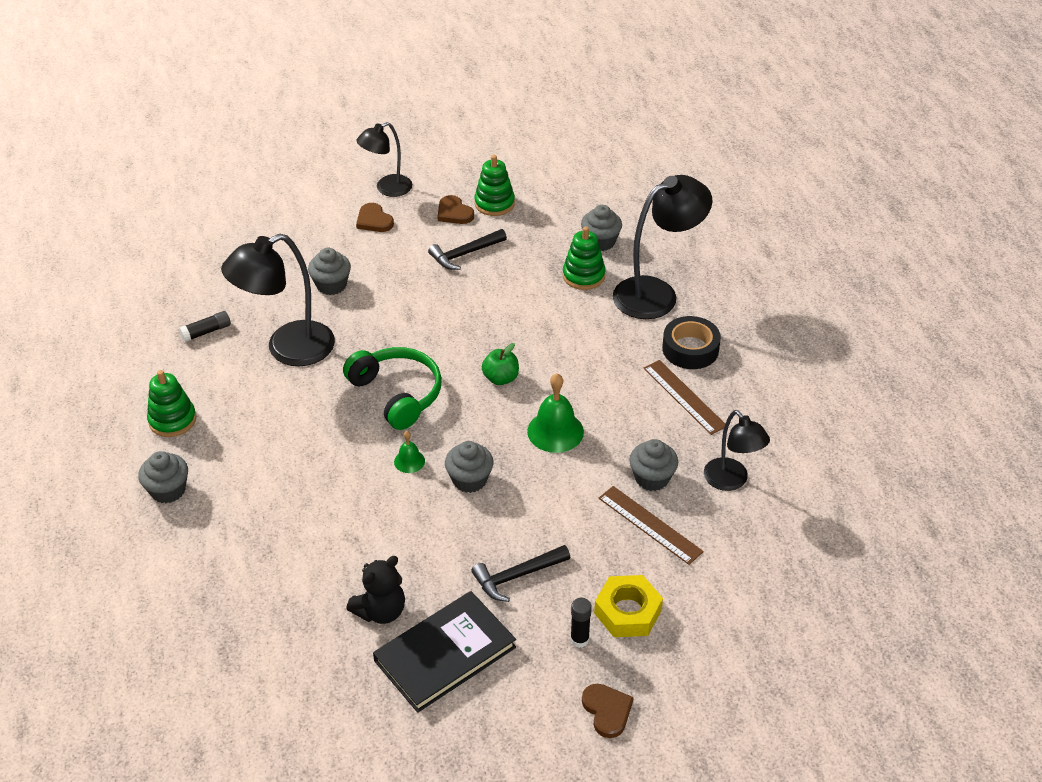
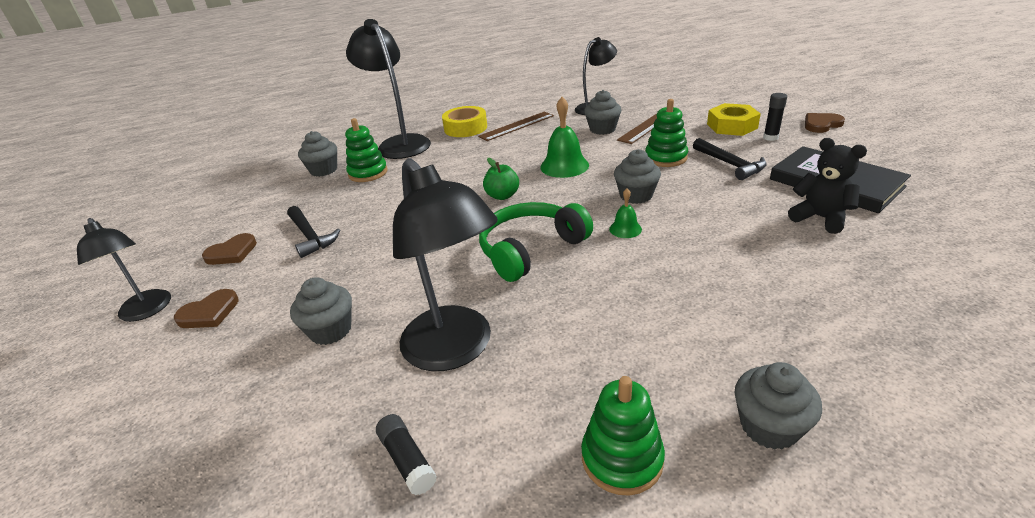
camera: 90 degrees left, 10 degrees down
(494, 203) = (232, 229): green stacking toy -> green stacking toy (665, 158)
(690, 349) = (465, 128): black tape -> yellow tape

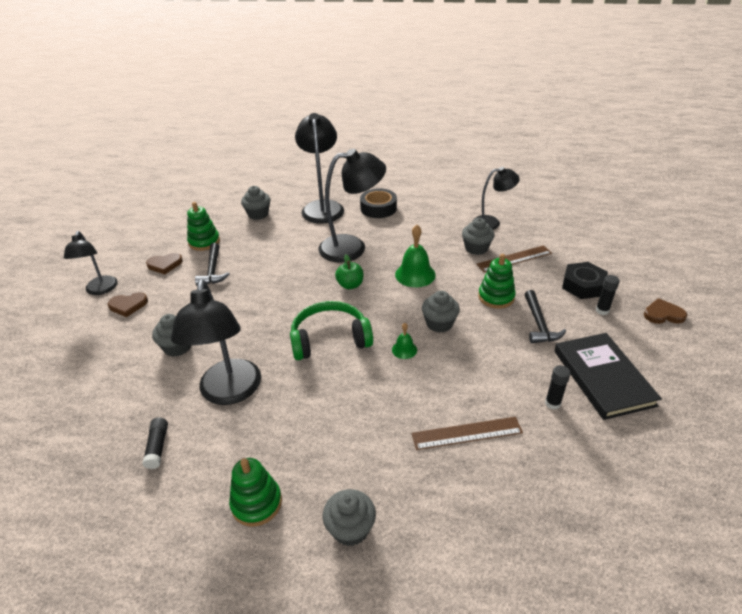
camera: 25 degrees right, 5 degrees up
(368, 173) = (283, 228): green stacking toy -> green stacking toy (204, 242)
(465, 128) = (378, 208): yellow tape -> black tape
(470, 165) = (352, 247): none -> black lamp
(517, 126) = (416, 220): brown ruler -> brown ruler (467, 433)
(732, 126) = (583, 285): yellow nut -> black nut
(820, 218) = (552, 403): black teddy bear -> black glue stick

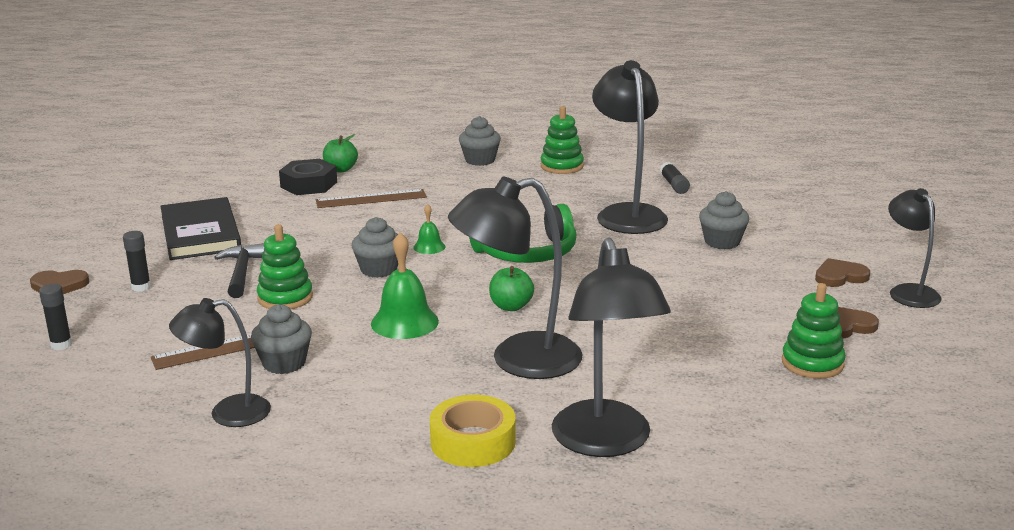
camera: 175 degrees right, 15 degrees down
(213, 270) = (752, 320): black hammer -> none
(258, 214) = (746, 422): grey cupcake -> none
(378, 208) = (473, 442): black tape -> yellow tape
(519, 511) = (340, 169): none -> green apple
(552, 403) = (272, 216): black glue stick -> black glue stick (61, 345)
(583, 285) = (139, 314): black nut -> black nut (309, 184)

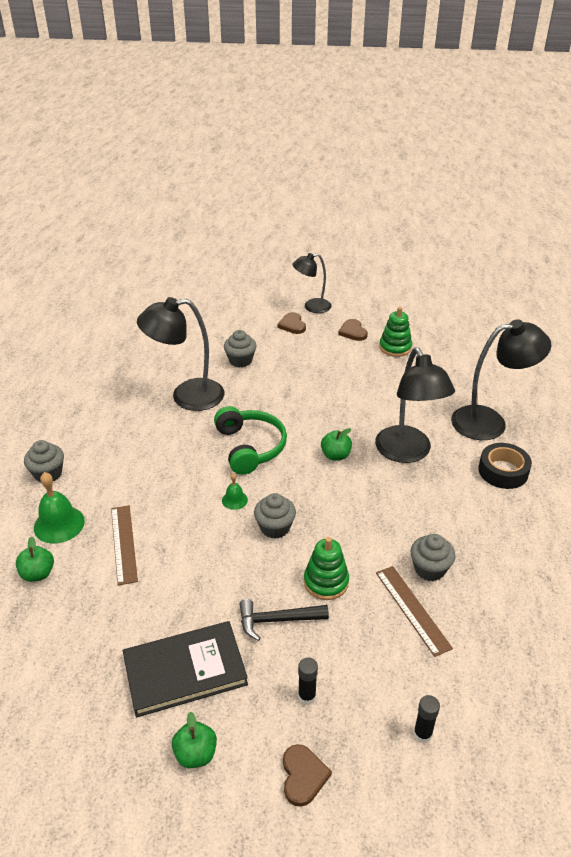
camera: 90 degrees left, 15 degrees up
(111, 241) = (196, 754): none -> green apple
(227, 413) = (501, 591): black lamp -> none
(309, 184) = (73, 596): black nut -> none
(404, 322) = (362, 508): green bell -> green bell (59, 524)
(473, 442) = (503, 471): yellow tape -> black tape
(562, 166) = (80, 425): green stacking toy -> none
(674, 185) = (137, 371): black glue stick -> none

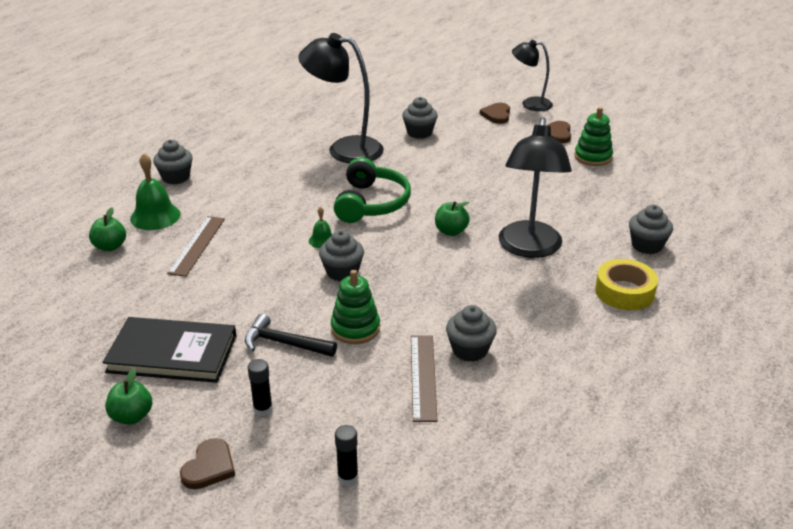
camera: 25 degrees right, 5 degrees down
(489, 422) = (647, 245): black lamp -> grey cupcake
(503, 471) = (624, 292): black tape -> yellow tape

